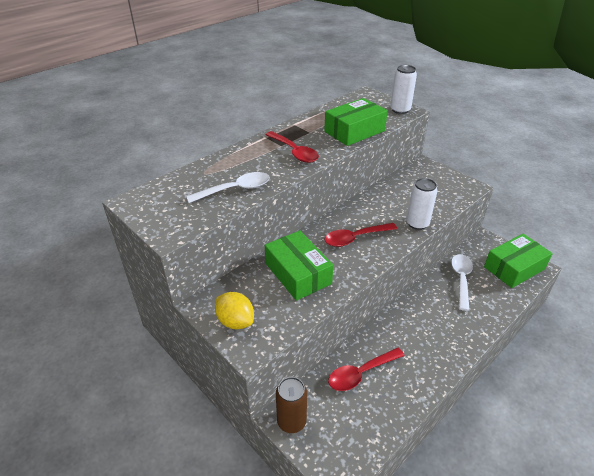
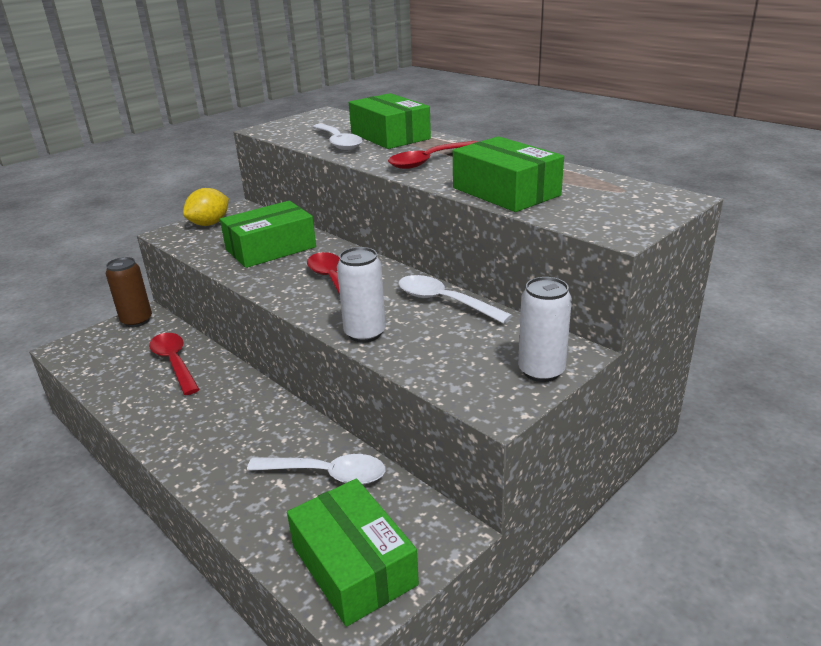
camera: 90 degrees right, 10 degrees down
(228, 166) = (390, 136): none -> green box
(380, 196) = (444, 301): none -> white spoon
(400, 110) = (615, 225): white can -> white can (541, 371)

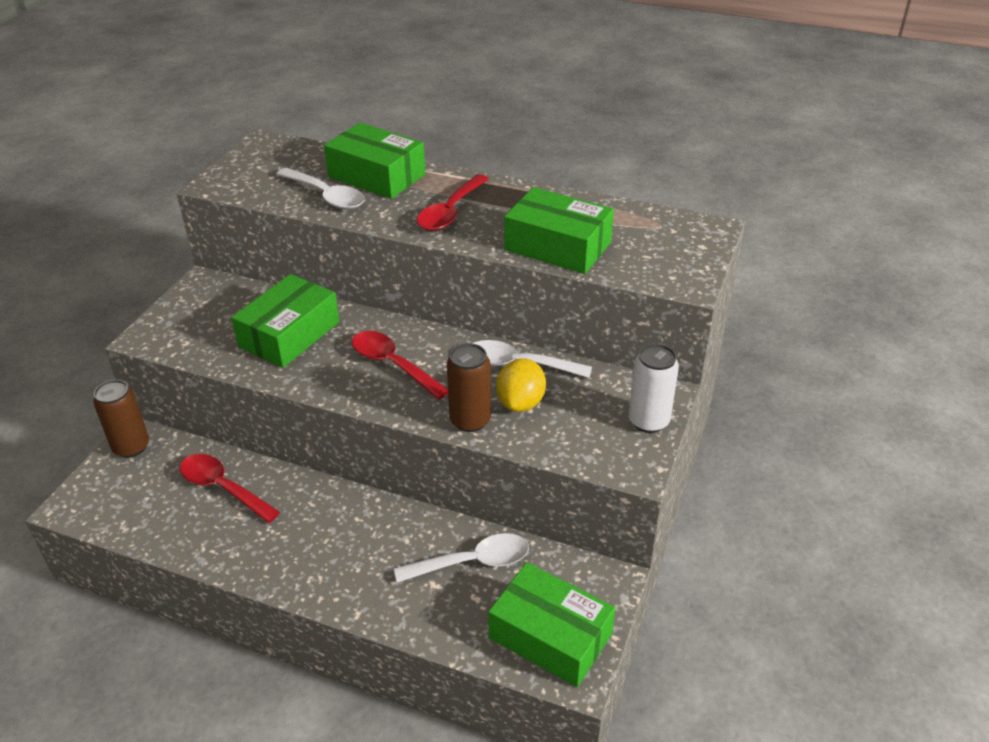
camera: 25 degrees left, 10 degrees up
(209, 224) = (185, 313): yellow lemon -> yellow lemon (521, 403)
(365, 333) = (470, 420): white can -> brown can

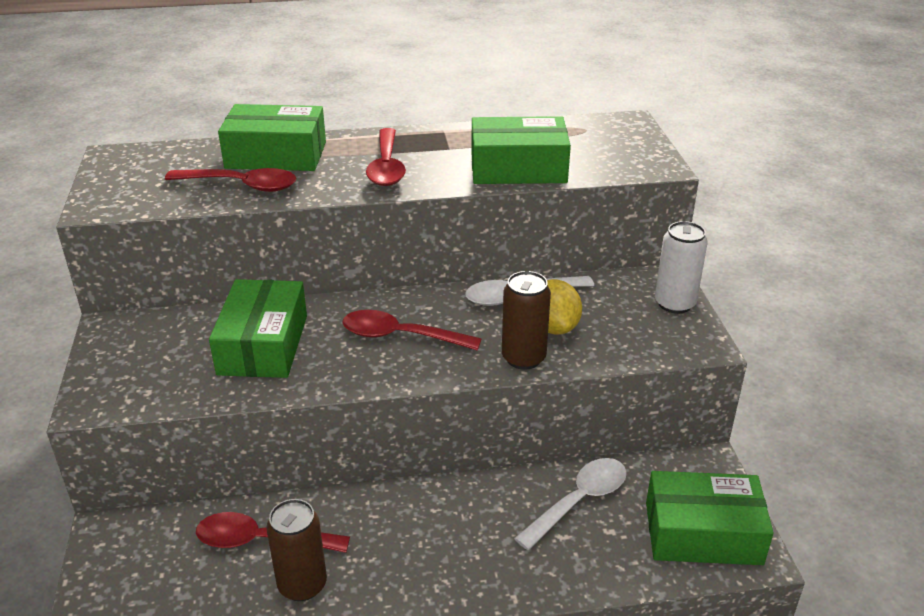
camera: 30 degrees left, 5 degrees down
(131, 447) = (111, 544): brown can -> brown can (302, 585)
(326, 196) = (241, 185): white spoon -> red spoon

